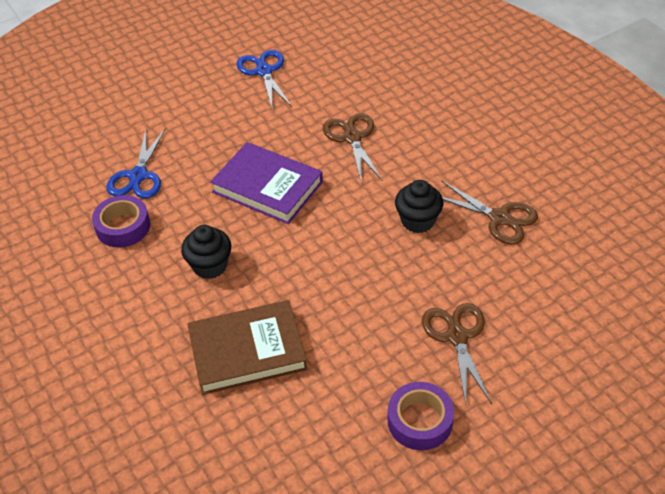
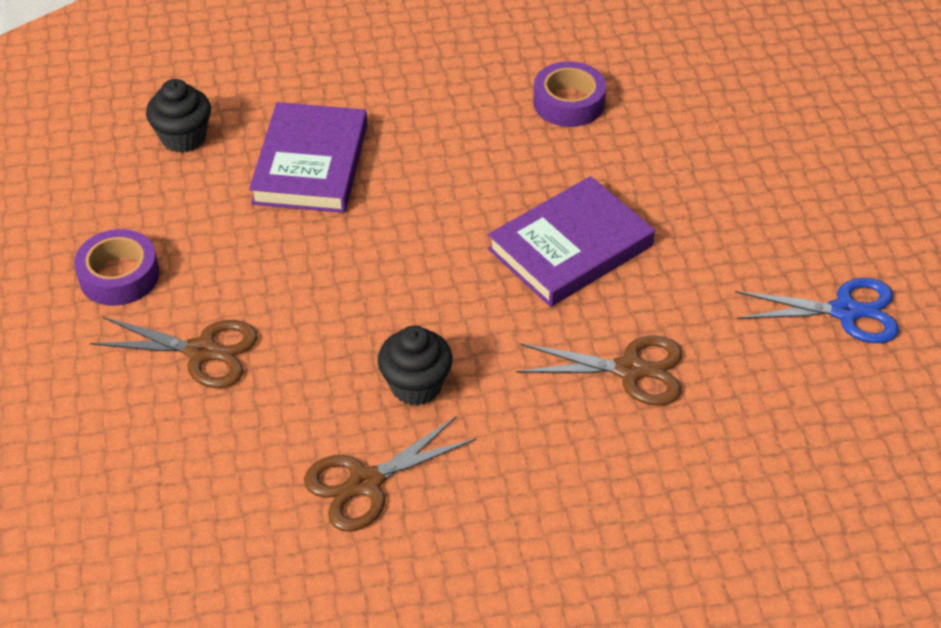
camera: 110 degrees right, 0 degrees up
(138, 176) = (657, 131): blue scissors -> none
(210, 266) = (458, 162): black cupcake -> black cupcake (183, 138)
(247, 351) = (310, 164): brown book -> purple book

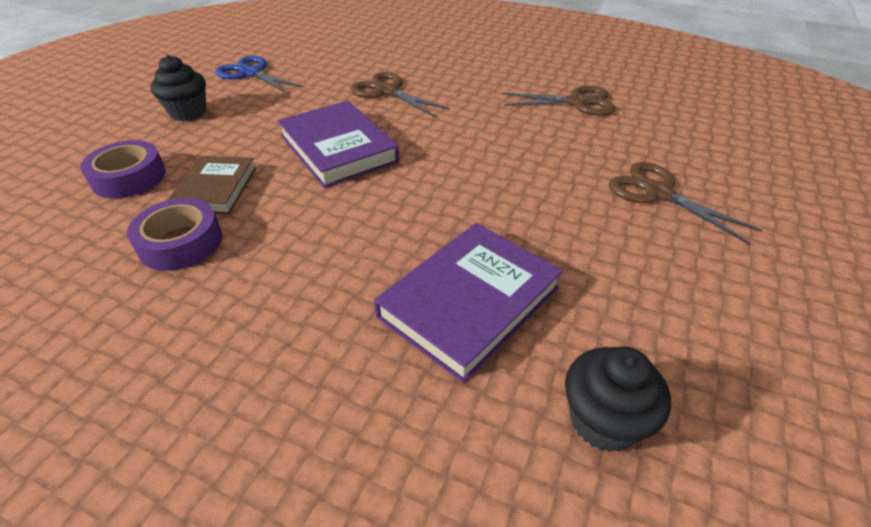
camera: 145 degrees left, 5 degrees down
(119, 276) = (726, 279): purple tape -> purple tape (129, 178)
(416, 385) = (514, 125): black cupcake -> black cupcake (188, 112)
(570, 247) = (338, 149): purple book -> purple book turned 60 degrees clockwise
(615, 151) = (216, 189): none -> brown book

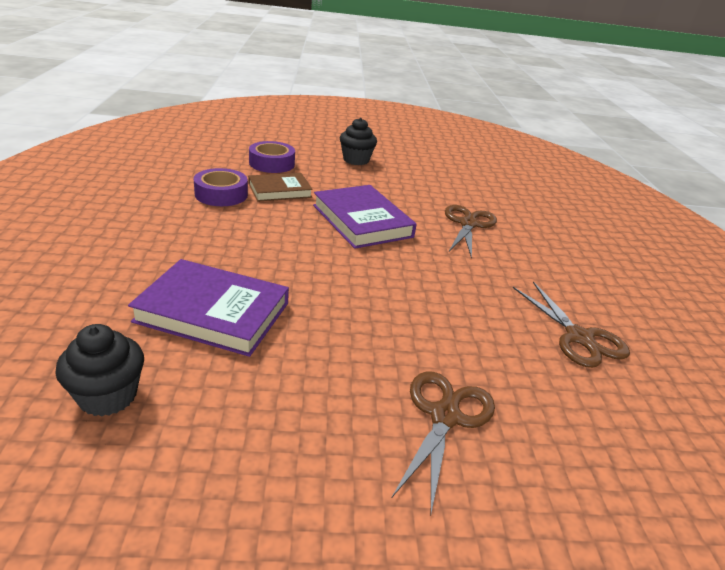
camera: 60 degrees right, 10 degrees down
(251, 73) = (429, 166): blue scissors -> none
(338, 149) = (362, 221): purple book -> purple book turned 60 degrees counterclockwise

